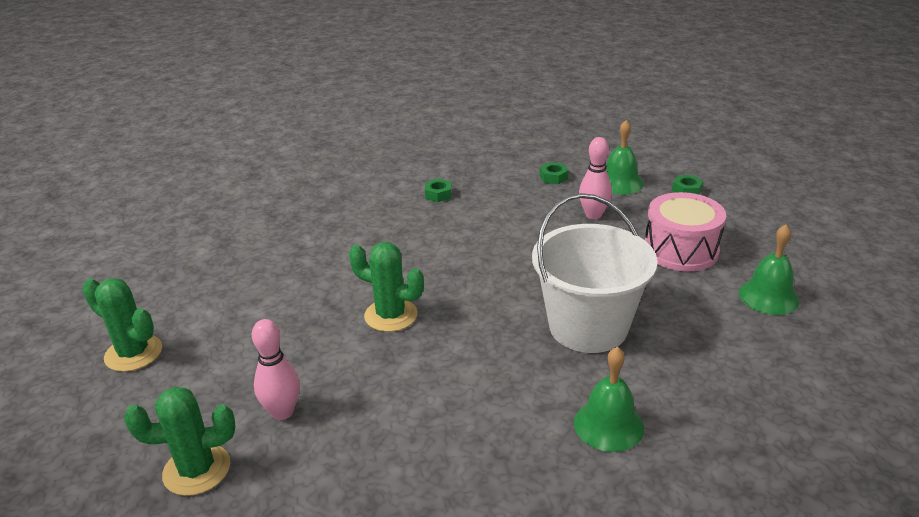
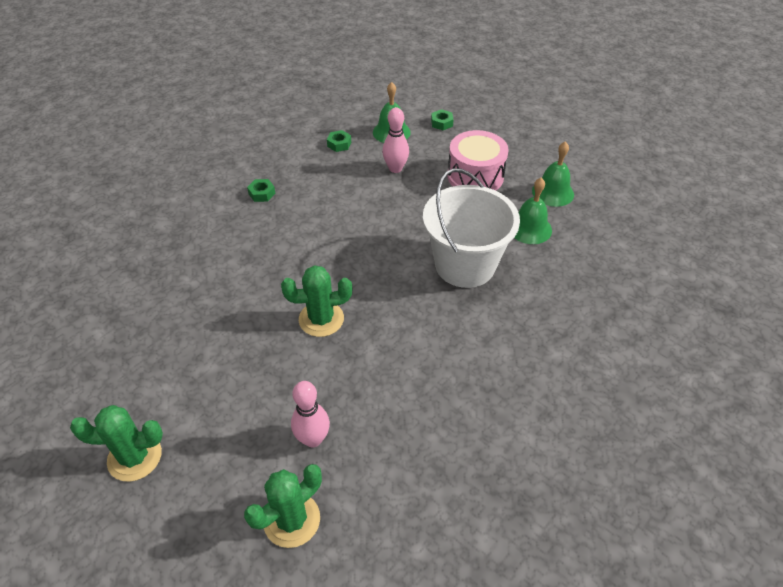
camera: 35 degrees left, 15 degrees up
(608, 425) = (533, 333): green bell -> green bell (529, 228)

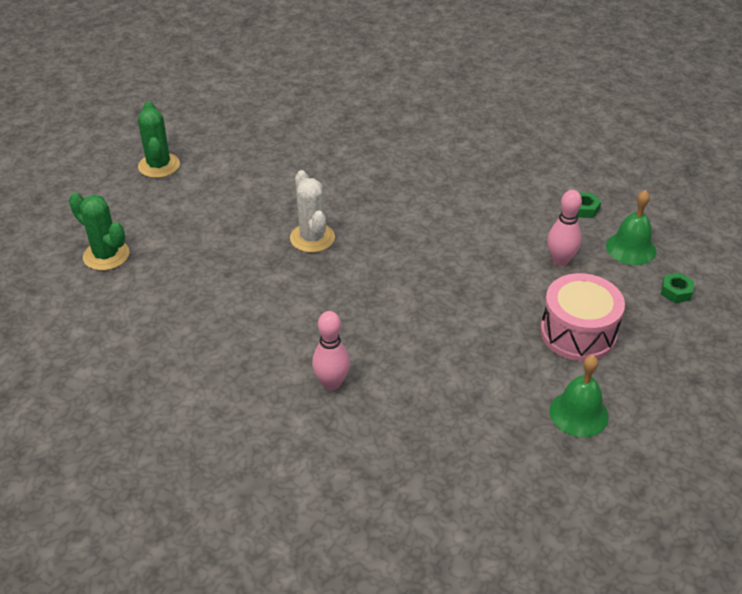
camera: 80 degrees right, 5 degrees down
(262, 193) = (474, 169): green nut -> none
(313, 439) = (179, 254): pink bowling pin -> pink bowling pin (332, 383)
(321, 319) = (312, 238): green cactus -> white cactus
(465, 265) = (414, 335): white bucket -> none
(529, 228) = (497, 391): green bell -> none

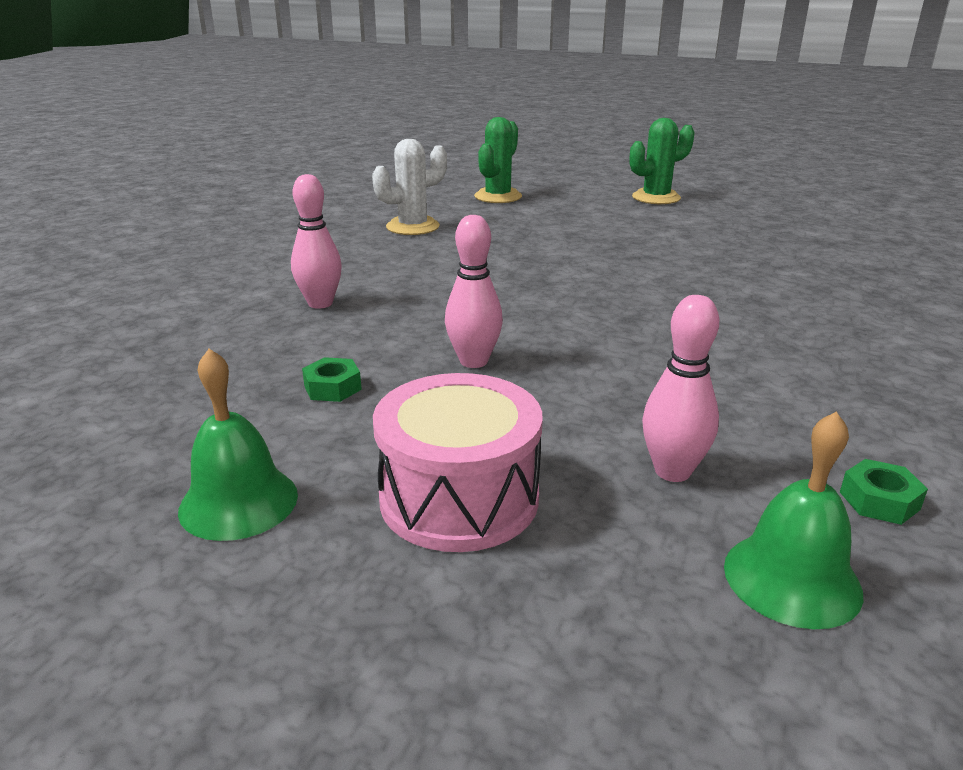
camera: 80 degrees right, 15 degrees down
(312, 238) = (586, 272): white cactus -> white cactus (412, 227)
(441, 312) = (473, 361): none -> pink bowling pin
(676, 291) = (666, 668): green nut -> green nut (332, 387)

